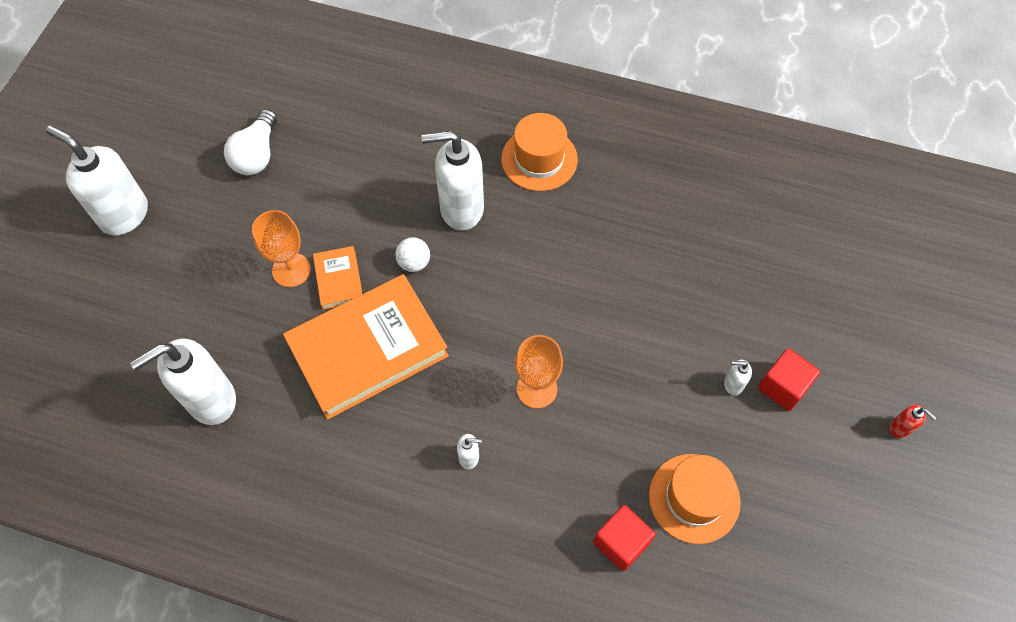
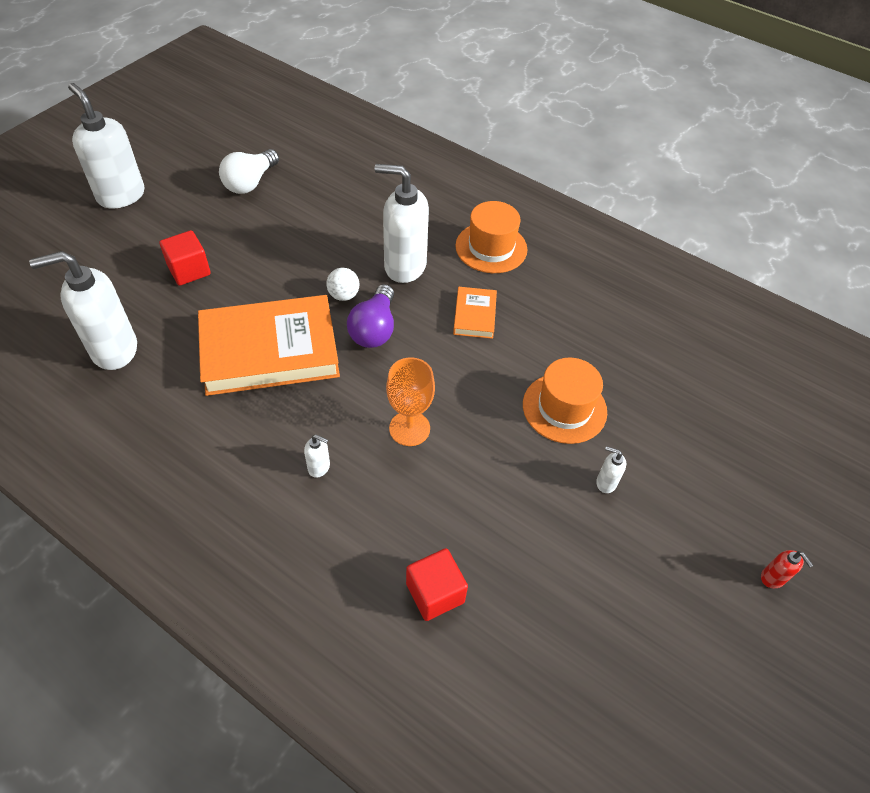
camera: 15 degrees right, 10 degrees down
(291, 270) = (235, 271): orange goblet -> none
(339, 280) = (271, 290): orange book -> orange book (474, 315)
(460, 291) = (374, 329): none -> purple light bulb
(694, 498) = (527, 575): orange hat -> orange hat (564, 408)
(783, 387) = (657, 500): red cube -> red cube (189, 270)

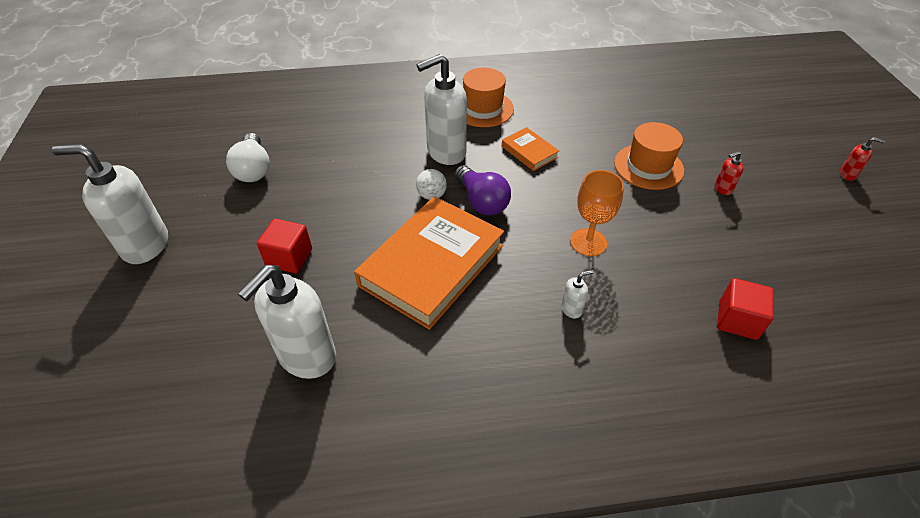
camera: 40 degrees left, 5 degrees down
(606, 483) = (722, 189): white soap dispenser -> red soap dispenser

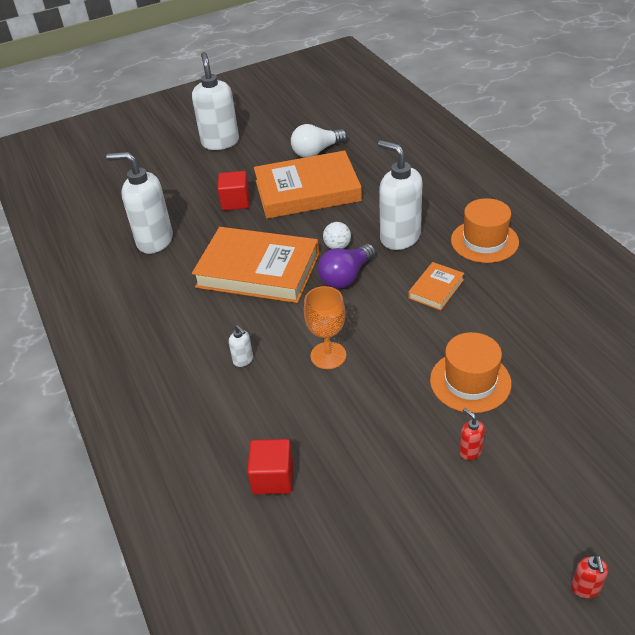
camera: 75 degrees right, 5 degrees down
(320, 194) = (307, 191): none -> orange book

